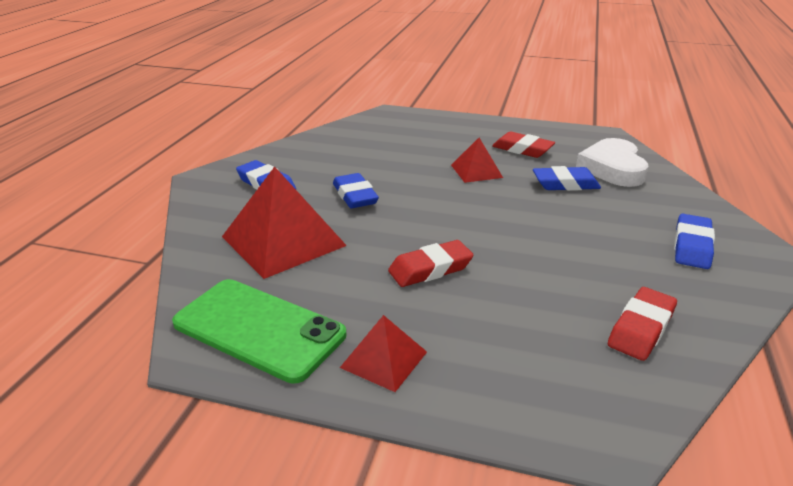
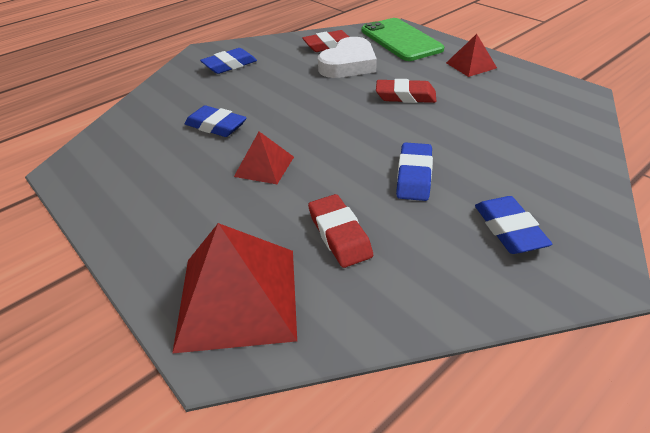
camera: 145 degrees left, 10 degrees up
(259, 329) = (540, 94): green phone -> green phone (400, 40)
(283, 241) = (508, 148): red pyramid -> red pyramid (238, 297)
(522, 149) = (176, 179): red eraser -> red eraser (339, 234)
(612, 168) = (151, 128): white heart -> white heart (348, 64)

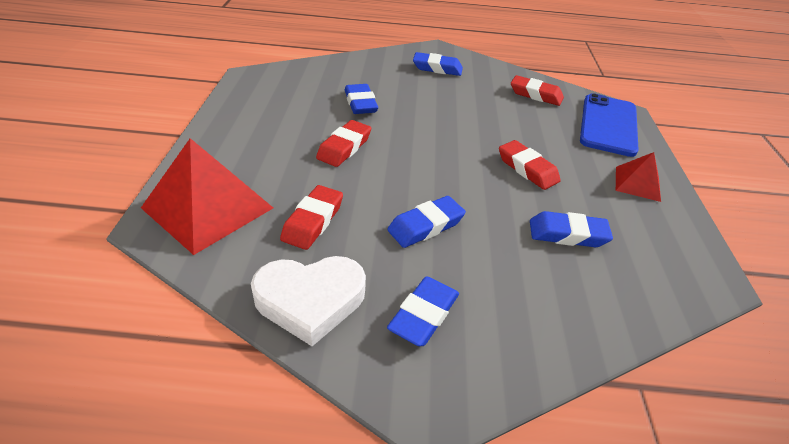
camera: 40 degrees right, 0 degrees up
(264, 166) = (344, 147): red pyramid -> red eraser
(348, 64) = (525, 118): white heart -> white heart (310, 300)
(400, 40) = (608, 125): green phone -> blue phone
(490, 119) = (567, 234): none -> blue eraser

